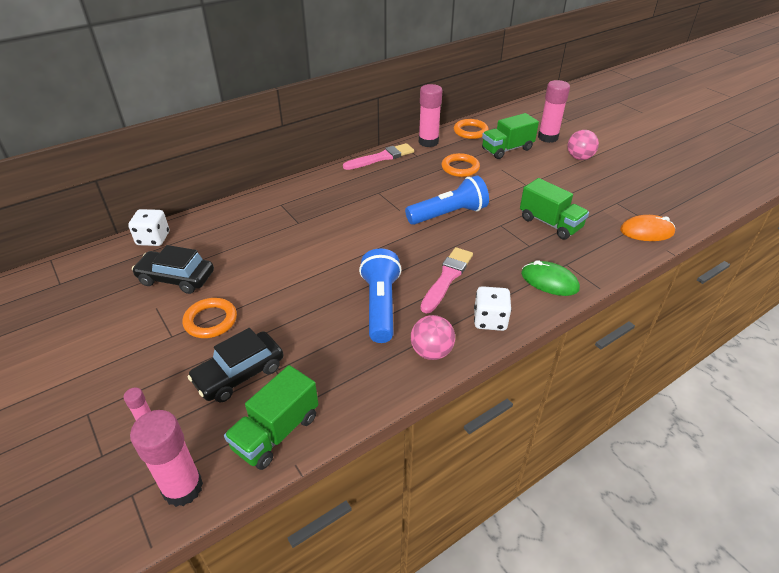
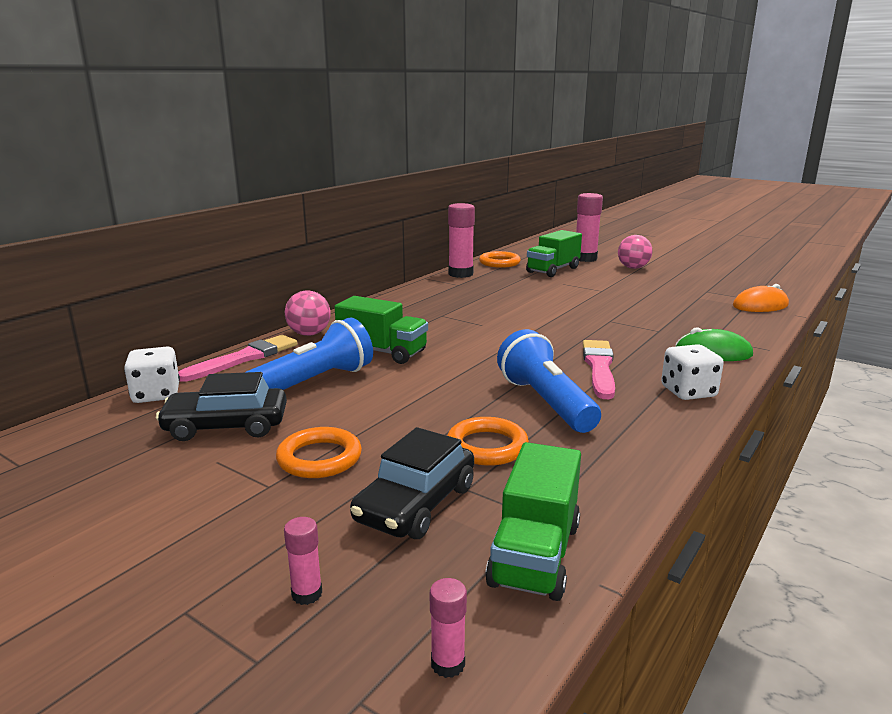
camera: 20 degrees left, 20 degrees down
(183, 488) = (448, 664): pink glue stick -> pink glue stick, size x0.47
(381, 157) = (417, 290): pink brush -> pink brush (244, 358)
(431, 352) = (654, 430): pink ball -> pink ball (309, 334)
(448, 214) = (543, 320): blue flashlight -> blue flashlight (314, 382)
(460, 168) = (517, 287): orange ring -> orange ring (487, 446)
(550, 223) = (660, 312): green truck -> green truck (382, 352)

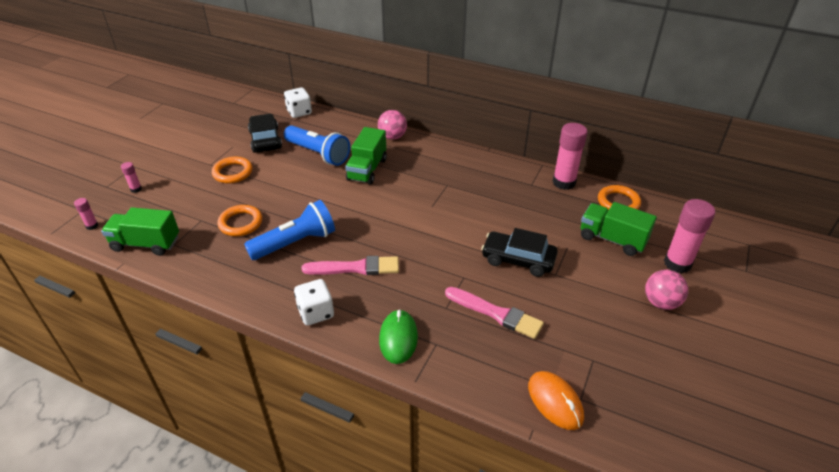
camera: 80 degrees right, 20 degrees up
(244, 358) = (348, 124): pink brush -> pink brush (496, 313)
(416, 504) = (190, 206): black car -> black car (518, 260)

